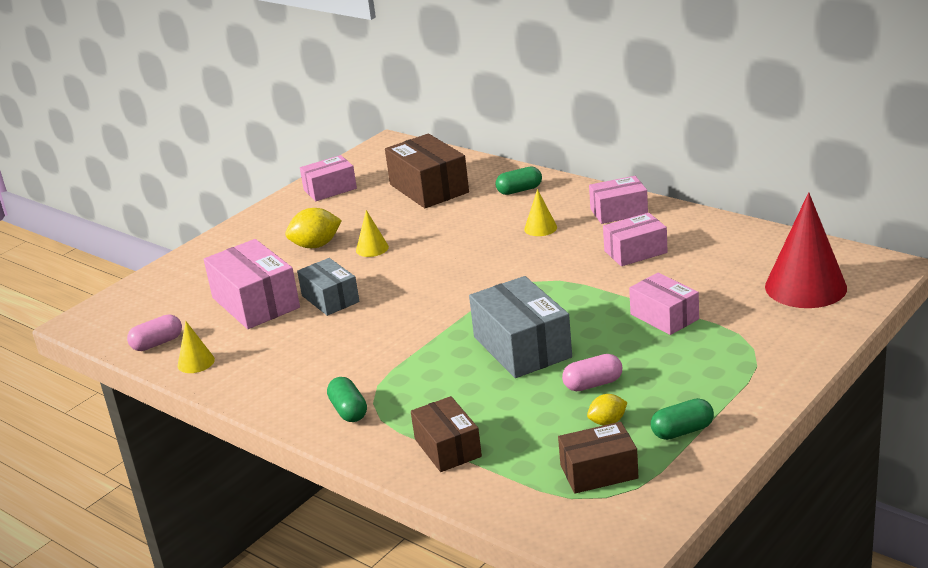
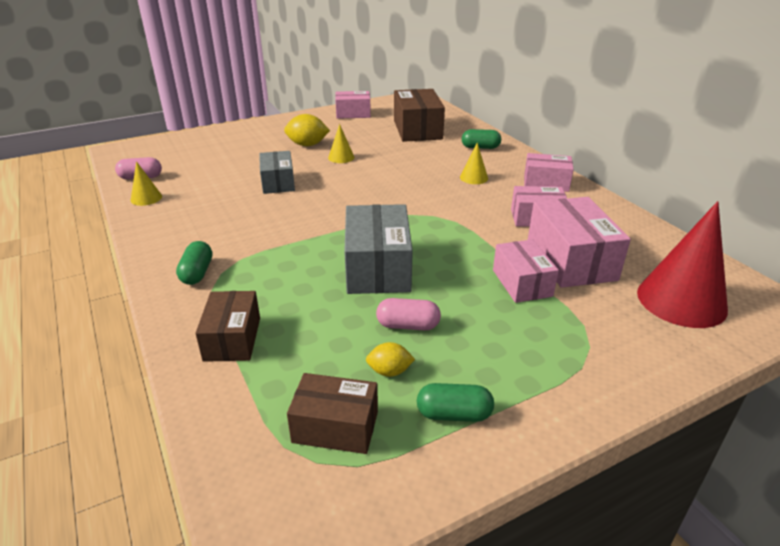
camera: 20 degrees right, 5 degrees up
(255, 303) = (229, 170): pink box -> pink box (570, 260)

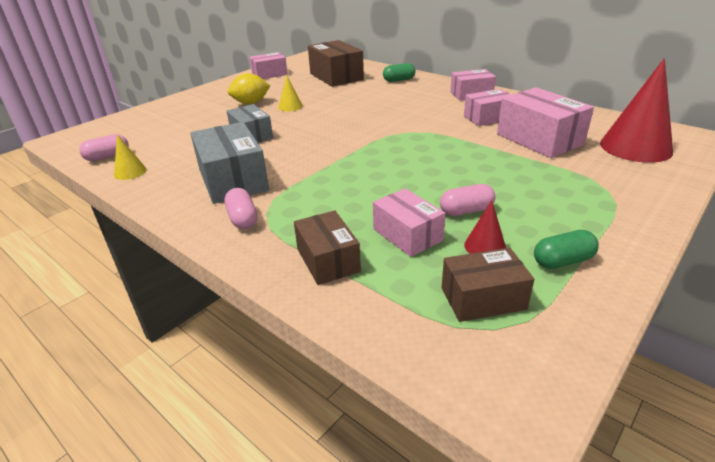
camera: 20 degrees left, 0 degrees up
(197, 273) = (242, 219): green capsule -> pink capsule
(377, 267) = (401, 177): grey box -> grey box (233, 180)
(389, 371) = (485, 246): yellow lemon -> red cone
(474, 178) = (414, 101): yellow cone -> none
(522, 283) = (520, 161): pink box -> pink box (407, 235)

